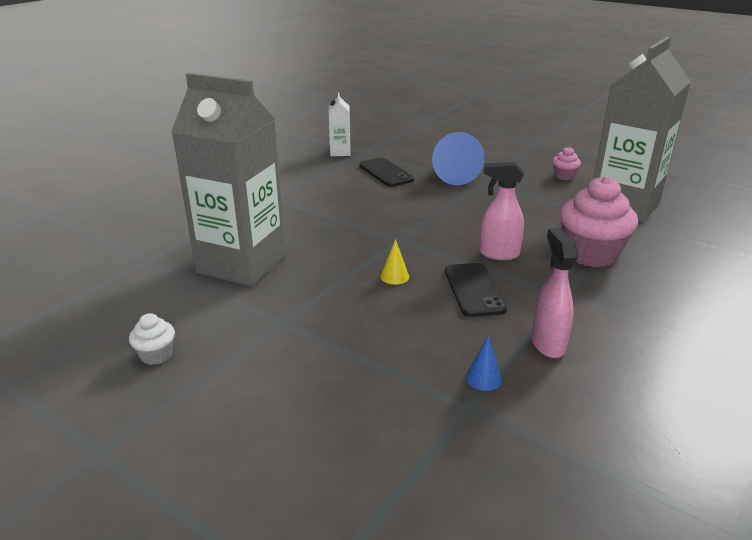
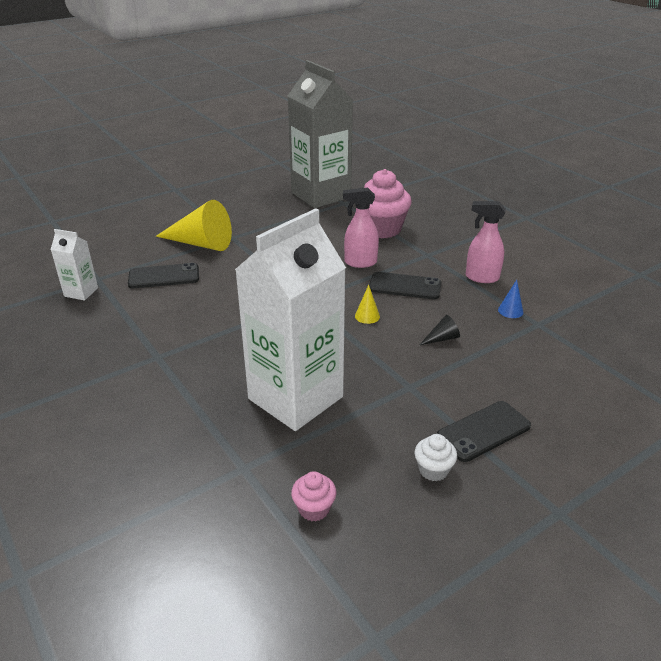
camera: 70 degrees left, 5 degrees up
(223, 381) = (483, 431): none -> black phone
(242, 264) = (295, 398): grey carton -> white carton
(383, 331) = (442, 338): none -> black cone
(453, 173) = (201, 243): blue cone -> yellow cone
(498, 254) = (360, 263): pink spray bottle -> pink spray bottle turned 60 degrees clockwise
(564, 176) = (254, 200): pink cupcake -> pink cupcake (314, 509)

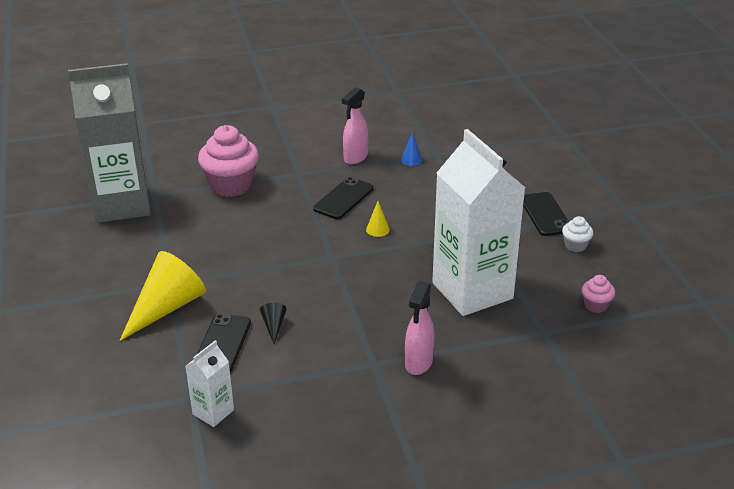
camera: 70 degrees left, 0 degrees up
(360, 263) = (286, 212): pink spray bottle -> pink spray bottle (418, 363)
(442, 338) = (430, 201): black cone -> black cone (274, 326)

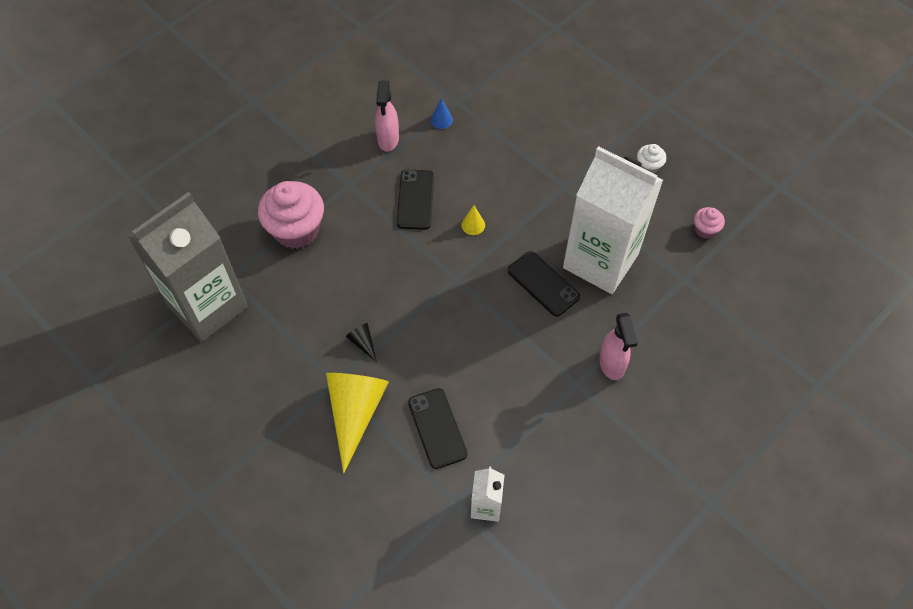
camera: 30 degrees left, 25 degrees up
(274, 326) = (466, 385): black cone -> black cone (363, 342)
(545, 214) = (601, 139): black phone -> black phone (543, 284)

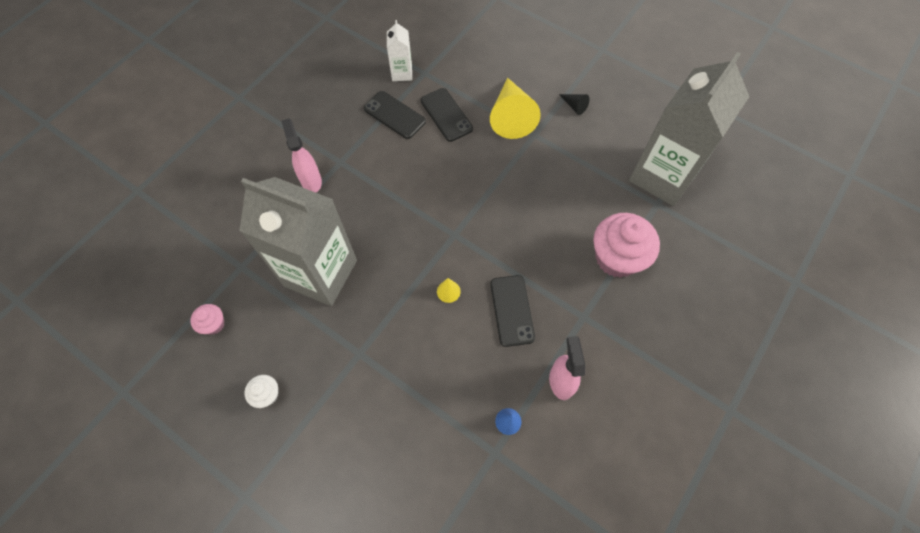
camera: 170 degrees right, 5 degrees up
(363, 342) = (521, 167): black cone -> black cone (574, 106)
(543, 284) = (374, 242): black phone -> black phone (394, 115)
(600, 261) = (320, 273): white carton -> grey carton

